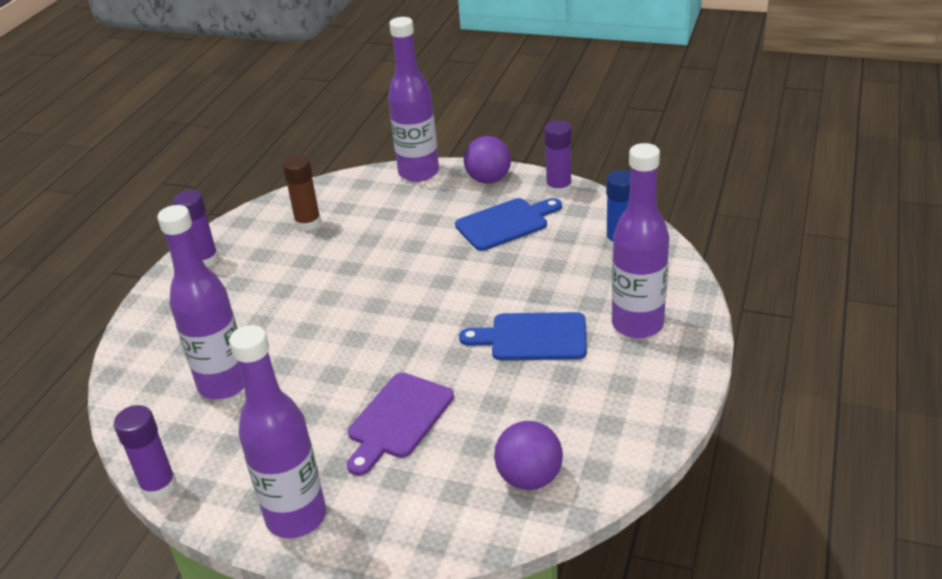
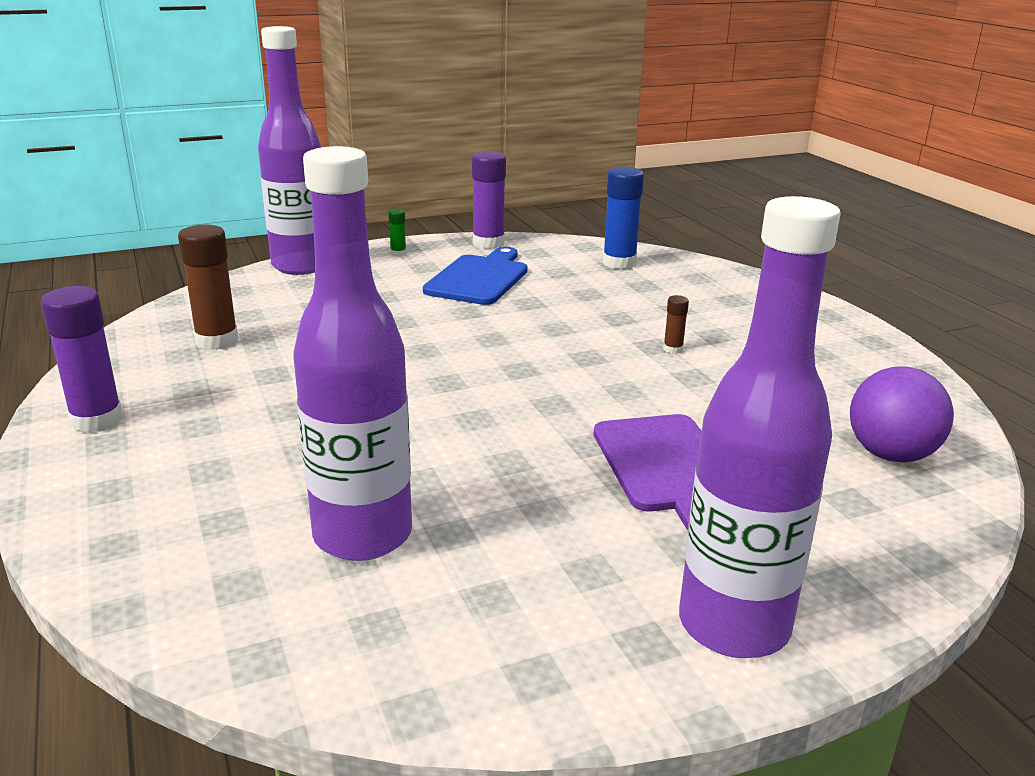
camera: 45 degrees left, 10 degrees down
(159, 486) = (464, 711): purple glue stick -> none
(488, 180) = (398, 253): purple ball -> green glue stick
(532, 337) = (673, 349): blue cutting board -> brown glue stick
(637, 324) = (746, 310): purple bottle -> none

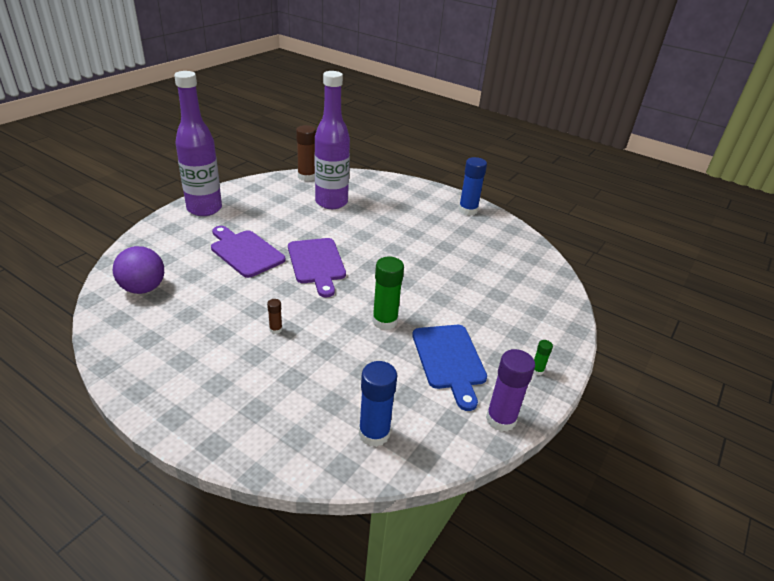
camera: 145 degrees right, 10 degrees up
(97, 420) = (468, 210): purple glue stick -> blue glue stick
(217, 341) = (497, 255): brown glue stick -> brown glue stick (306, 177)
(301, 266) = (564, 327): purple bottle -> none
(512, 321) = (385, 321): none -> green glue stick
(539, 410) = (316, 263): none -> purple cutting board

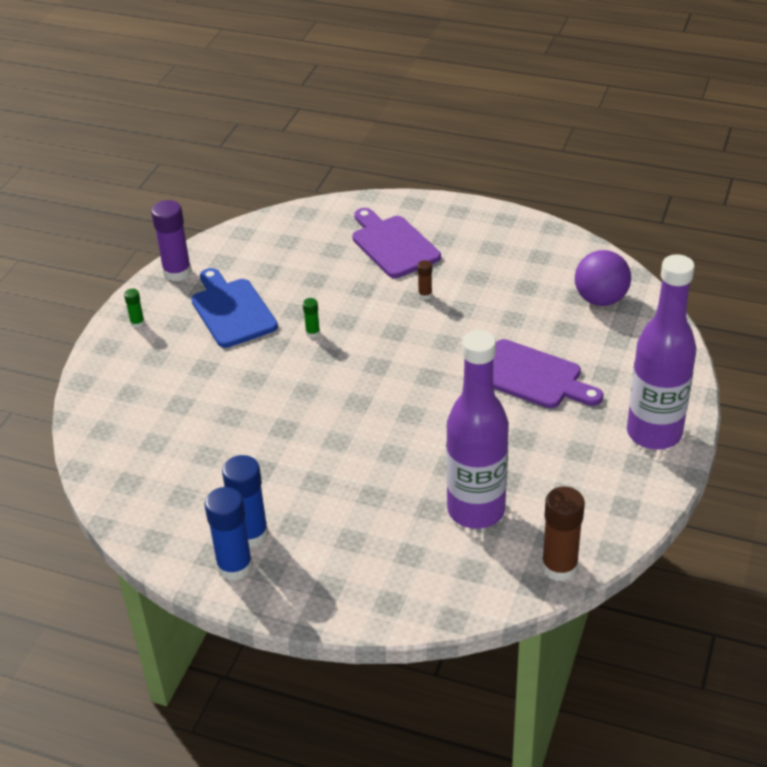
camera: 170 degrees right, 5 degrees up
(316, 263) = (430, 385): purple cutting board -> purple cutting board (393, 245)
(374, 433) = (288, 237): blue glue stick -> blue glue stick (251, 534)
(385, 321) = (312, 333): green glue stick -> green glue stick, size x0.48

